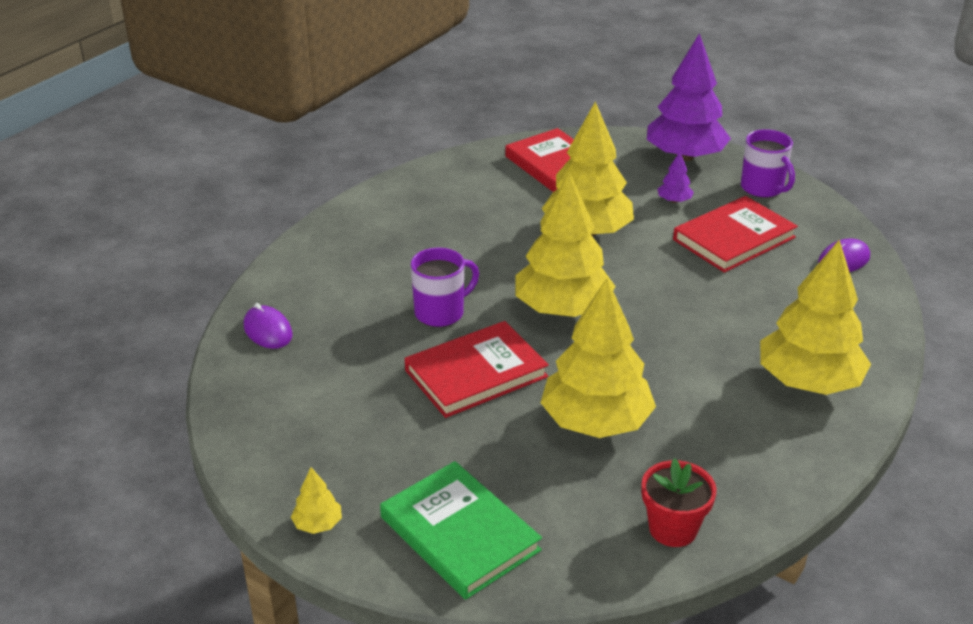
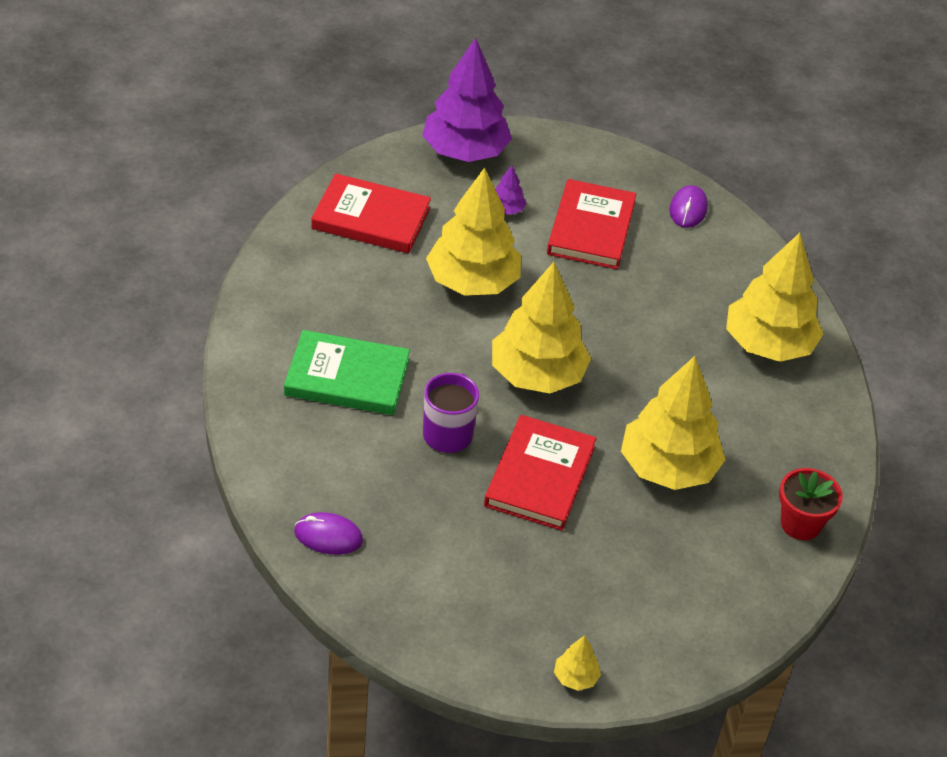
camera: 45 degrees left, 10 degrees up
(459, 534) = (676, 619): green book -> green book (347, 377)
(762, 188) = (561, 159): purple mug -> none

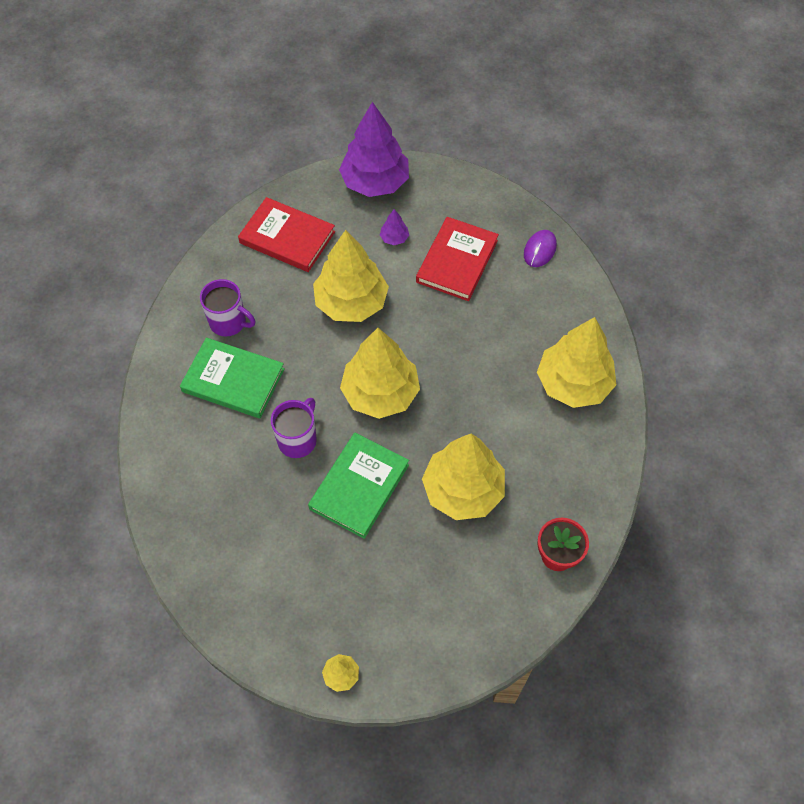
camera: 15 degrees right, 15 degrees up
(323, 315) = (229, 322): none -> purple mug
(328, 536) = (184, 522): purple mouse -> none
(539, 476) = (359, 486): red book -> green book

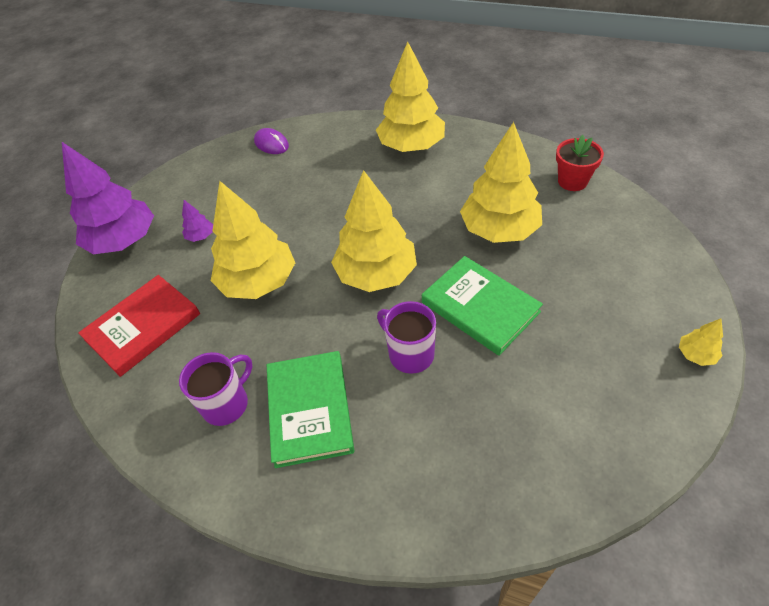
camera: 70 degrees left, 10 degrees down
(233, 380) = (310, 410): green book -> green book turned 45 degrees counterclockwise
(457, 261) = (253, 196): red book -> none

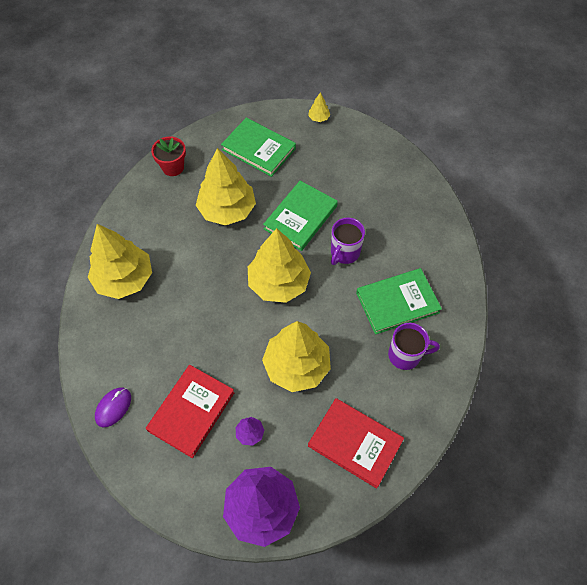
camera: 105 degrees left, 10 degrees up
(226, 404) = (405, 355): purple mug -> purple mug turned 150 degrees clockwise
(244, 194) = (191, 411): none -> red book
(613, 269) = (259, 149): none -> green book

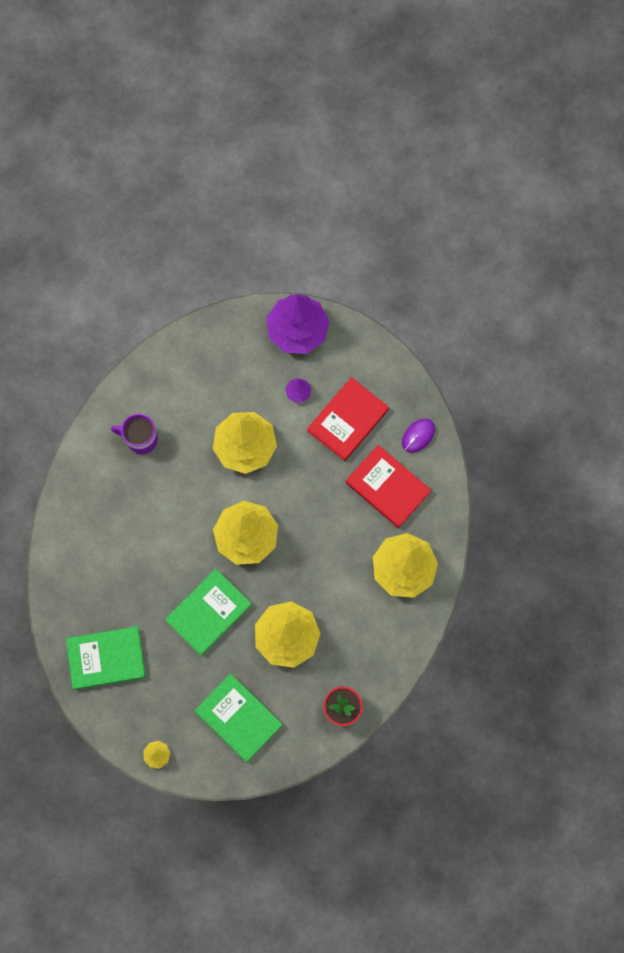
camera: 170 degrees left, 15 degrees up
(344, 252) = (171, 560): purple mug -> none
(355, 443) = (208, 368): red book -> red book (387, 487)
(397, 302) = (133, 494): green book -> green book (106, 658)

